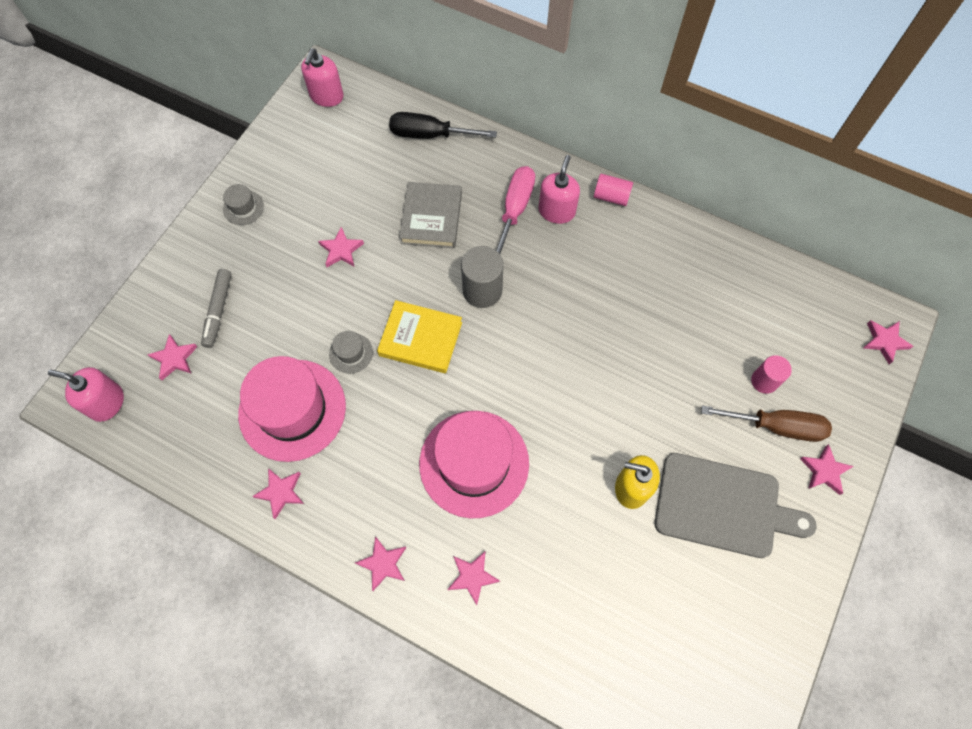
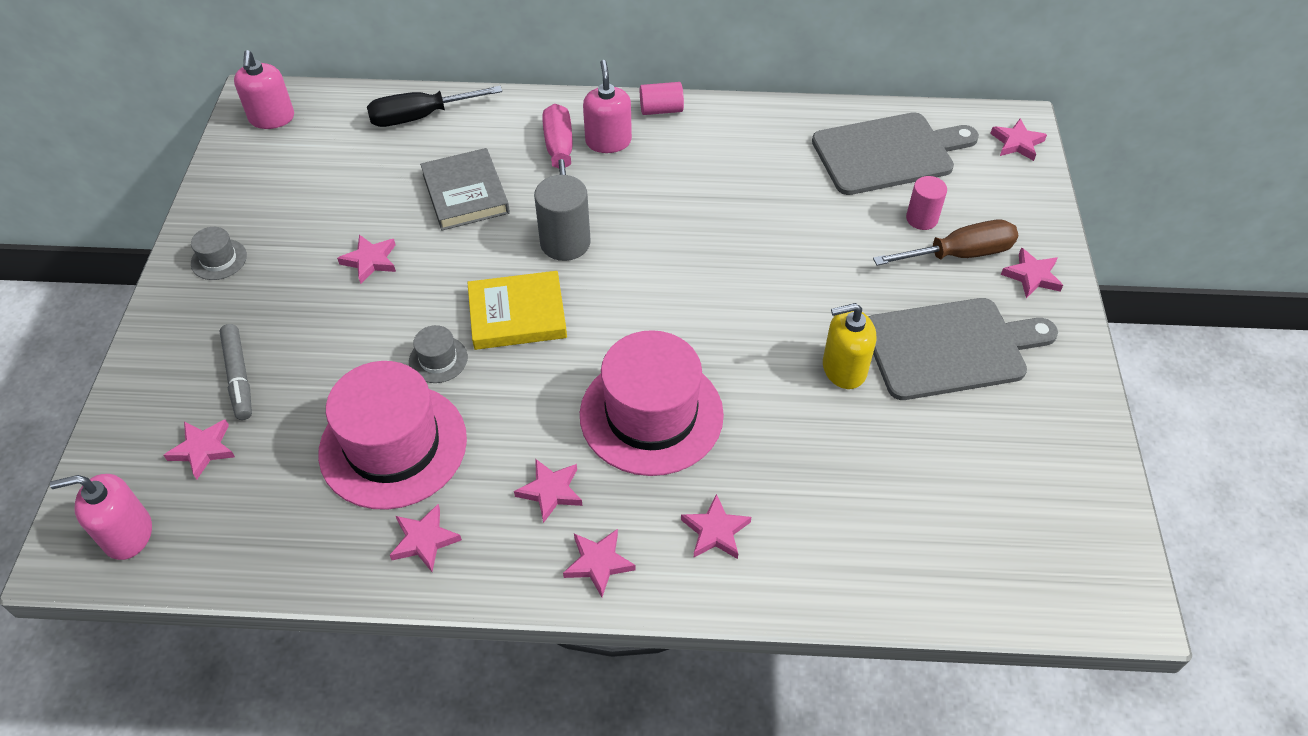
camera: 25 degrees left, 15 degrees down
(377, 493) = (550, 491): none -> pink star
(770, 308) = (888, 153): none -> grey cutting board

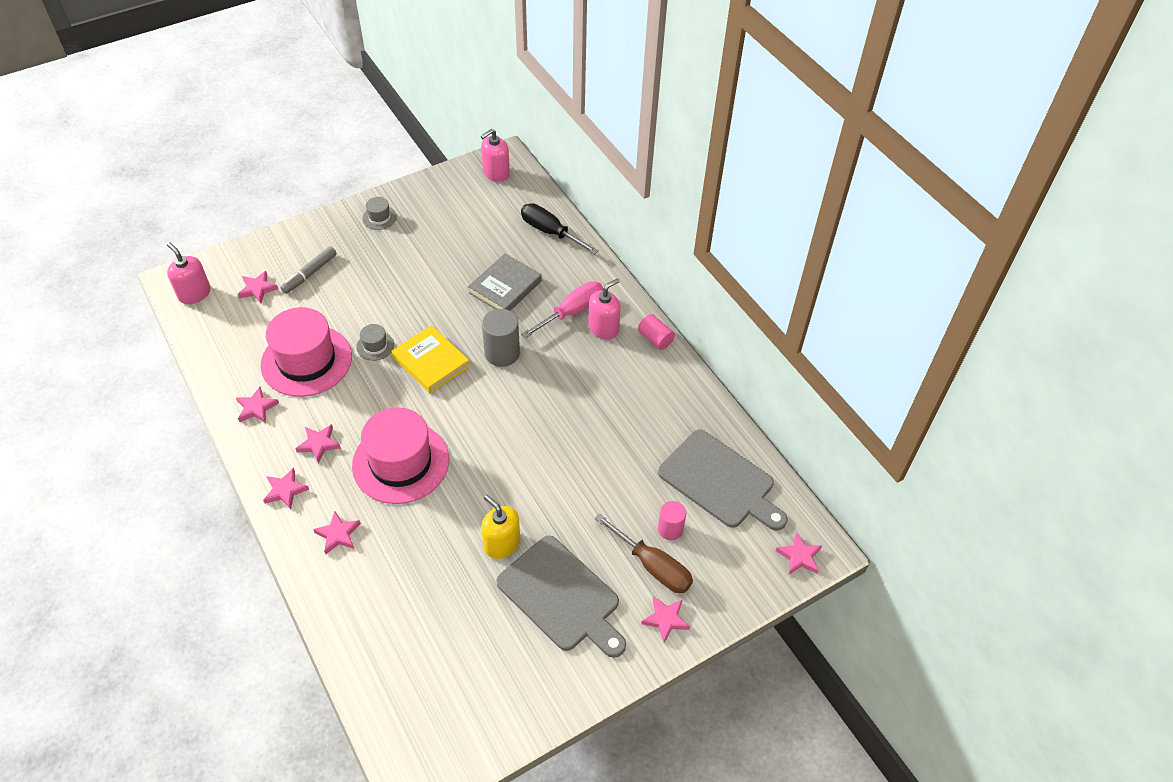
camera: 55 degrees right, 0 degrees up
(370, 261) = (423, 277): pink star -> none

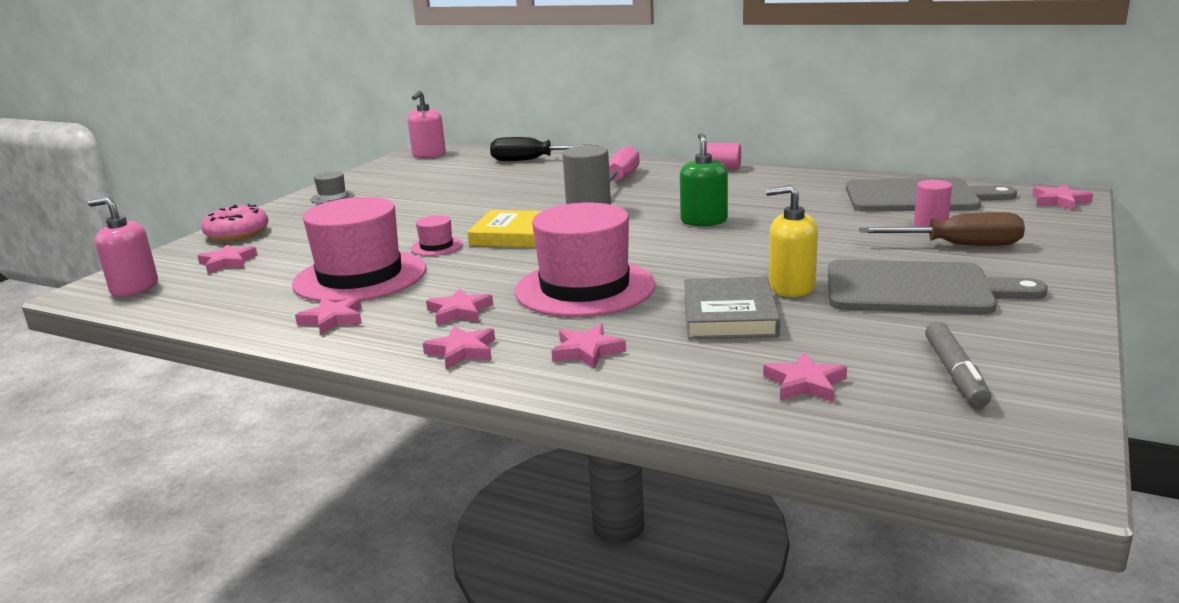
camera: 30 degrees left, 30 degrees down
(289, 245) = (237, 234): none -> pink donut
(309, 274) = (288, 238): grey marker -> grey marker (955, 374)
(375, 346) = (436, 246): grey hat -> pink hat
(505, 287) = (532, 188): grey book -> grey book (729, 315)
(551, 419) = (704, 221): none -> green soap dispenser
(603, 328) = (665, 177): pink soap dispenser -> none
(665, 619) = (1036, 263): pink star -> pink star (805, 383)

